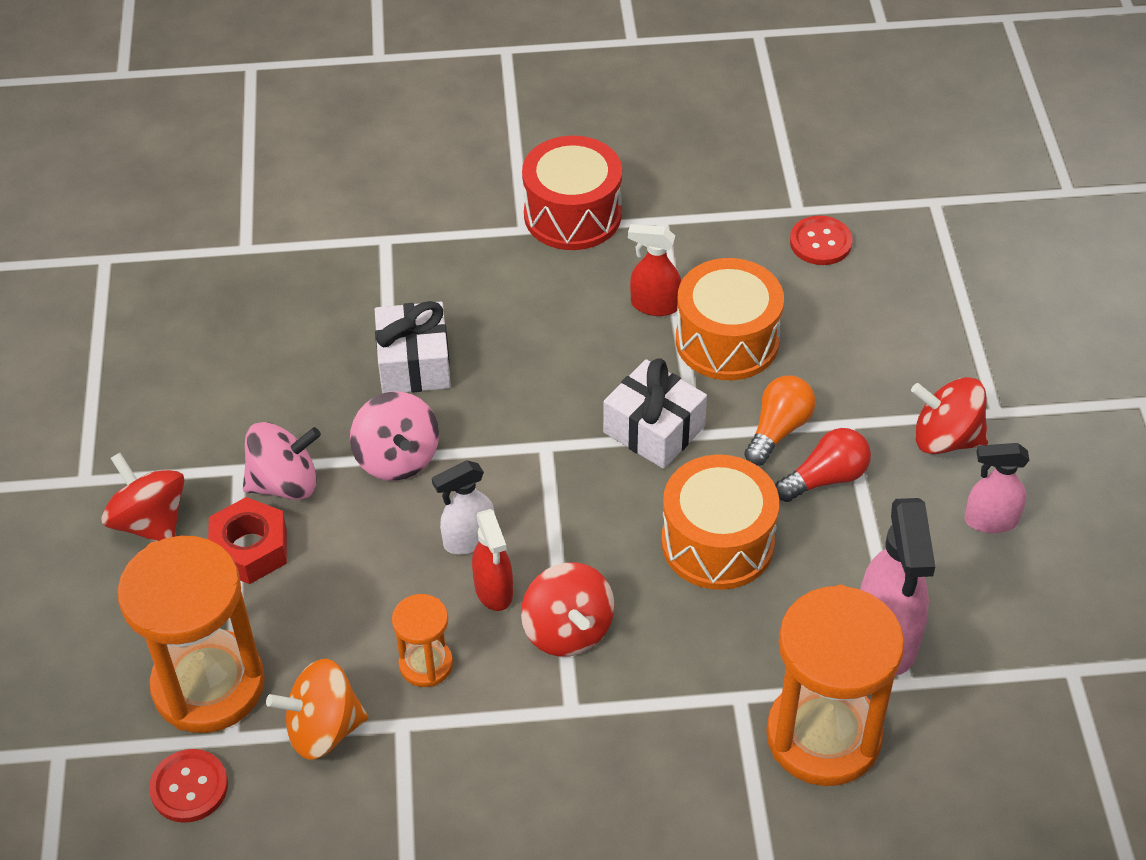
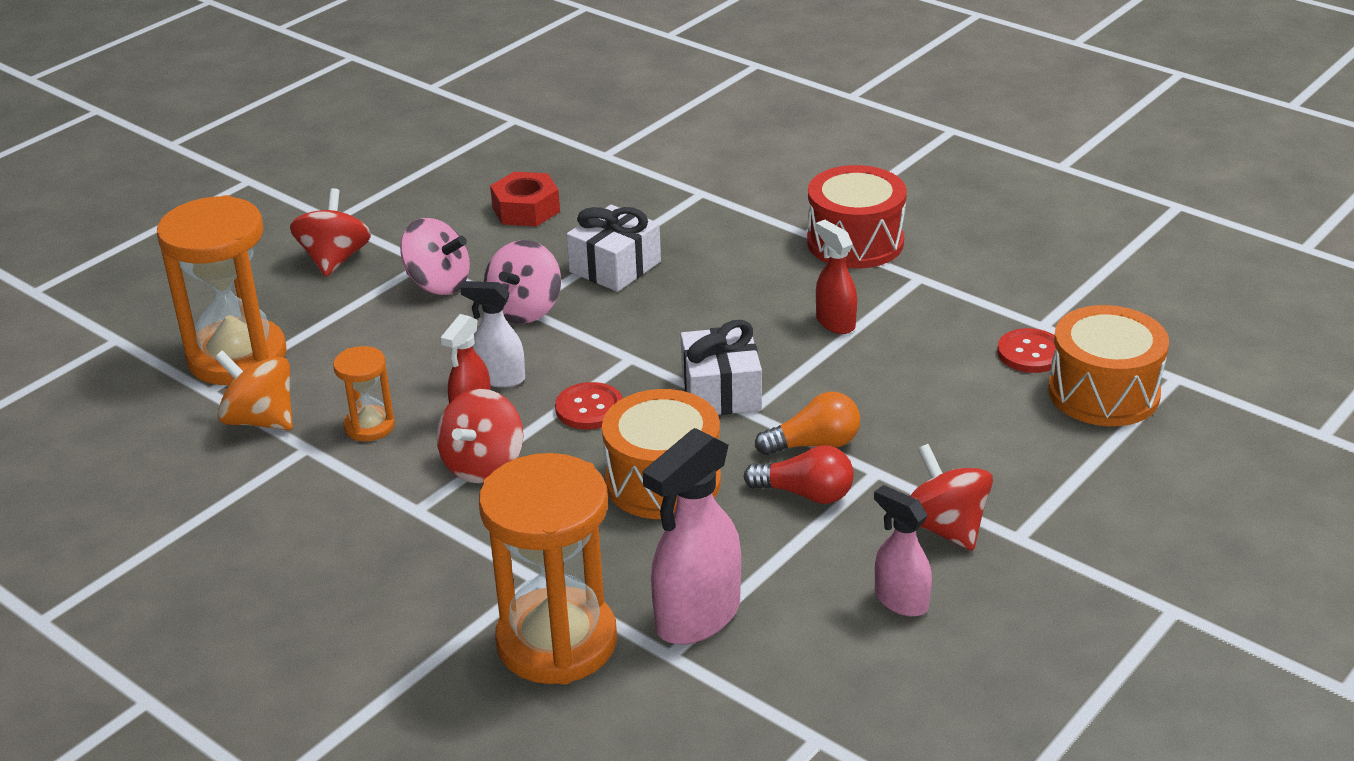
camera: 45 degrees right, 15 degrees down
(189, 787) = (149, 400): red button -> red button (589, 408)
(250, 549) = (366, 305): red nut -> red nut (526, 209)
(727, 341) = (858, 371): orange drum -> orange drum (1103, 393)

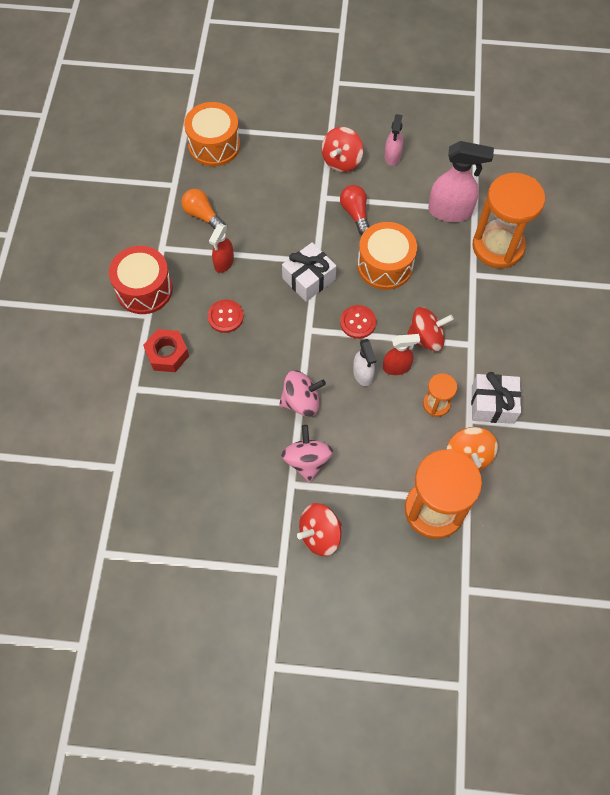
camera: 125 degrees left, 30 degrees up
(526, 209) = (206, 468): red nut -> red nut (167, 354)
(615, 267) = (235, 385): white gift -> white gift (493, 404)
(814, 444) = (321, 226): orange light bulb -> orange light bulb (202, 215)
(1030, 353) = (200, 180): red button -> red button (225, 317)

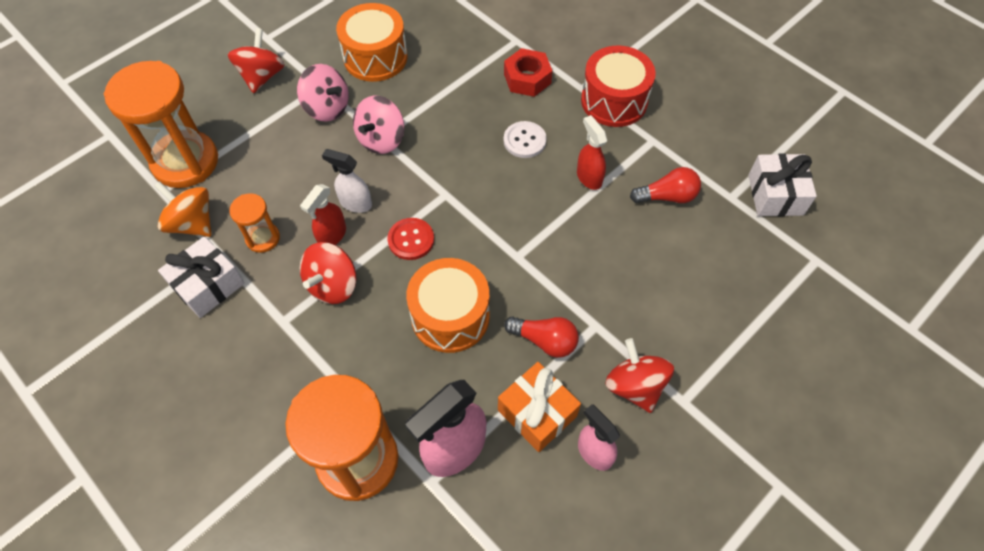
camera: 130 degrees right, 5 degrees down
(202, 215) = (667, 196): orange light bulb -> red light bulb
(214, 145) = (764, 269): orange drum -> orange drum (375, 57)
(225, 317) = (524, 141): red button -> white button
(308, 279) = (502, 234): white gift -> white gift (775, 195)
(397, 191) = (537, 413): none -> orange gift

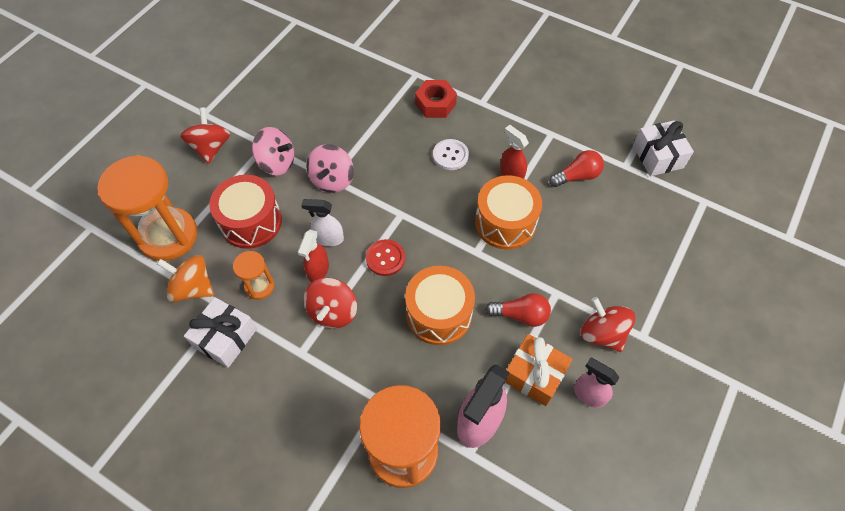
camera: 15 degrees left, 0 degrees up
(375, 57) = (303, 111): orange drum -> orange drum (505, 223)
(614, 101) = (510, 108): red drum -> red drum (251, 222)

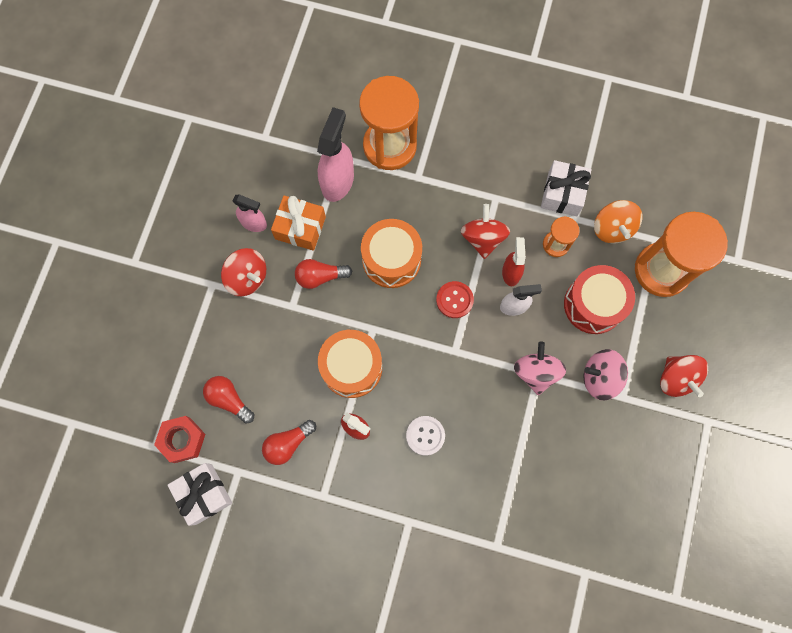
camera: 165 degrees right, 15 degrees up
(193, 288) = (612, 228): orange spinning top -> orange spinning top turned 75 degrees clockwise
(435, 104) = (461, 505): red nut -> red nut (182, 440)
(630, 223) = (229, 399): none -> red light bulb

